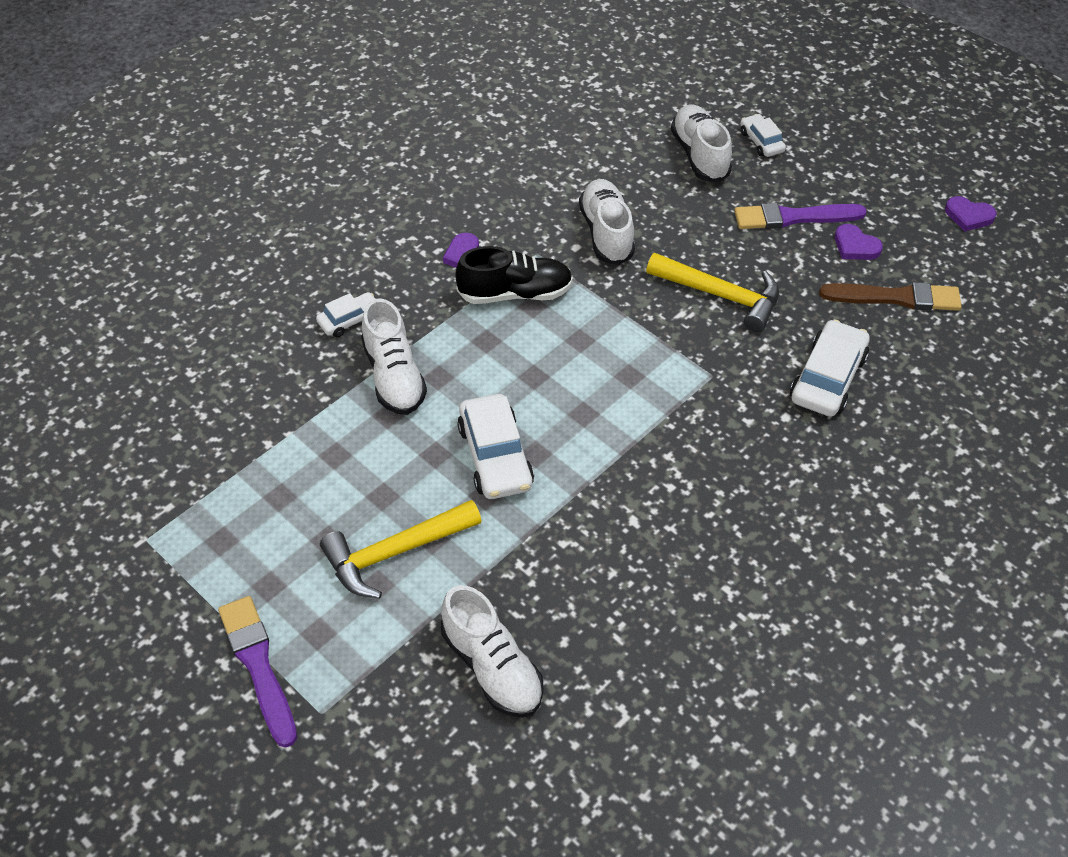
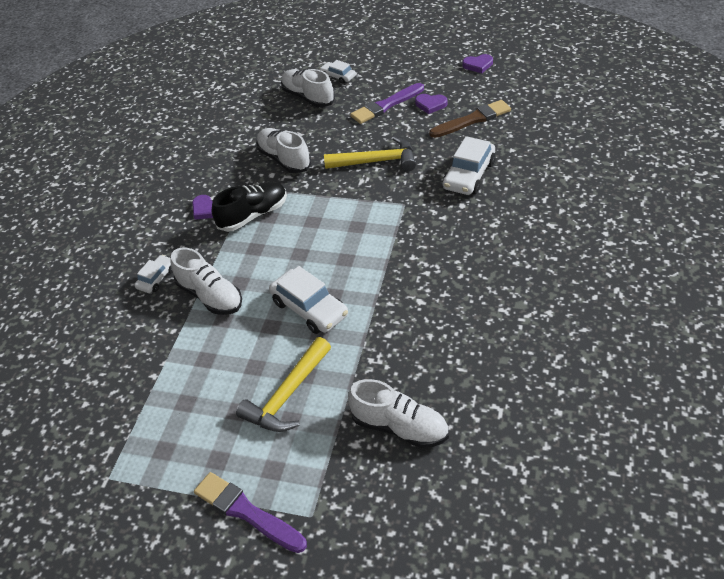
camera: 25 degrees left, 5 degrees down
(827, 378) = (469, 175): white car -> white car turned 150 degrees counterclockwise

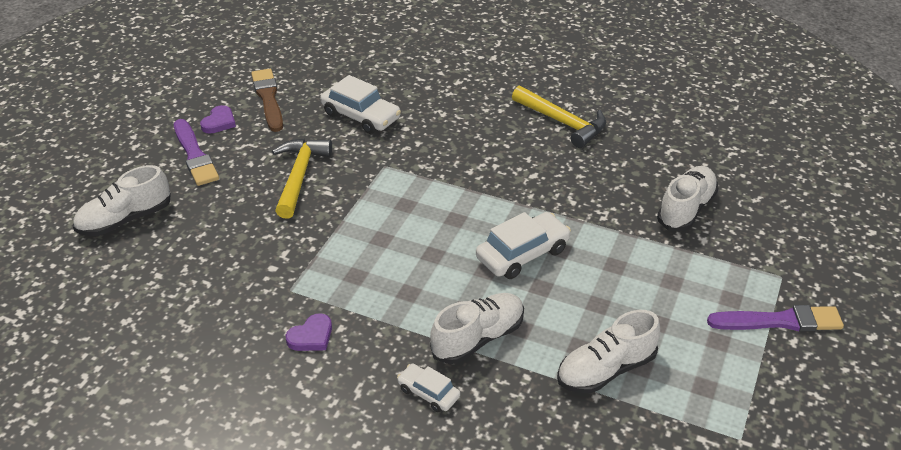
camera: 85 degrees left, 5 degrees down
(246, 512) = (779, 321): purple brush -> purple brush turned 135 degrees counterclockwise
(253, 215) = (346, 290): black shoe -> none
(284, 159) = (248, 253): white shoe -> white shoe (605, 370)
(287, 395) = (640, 281): yellow hammer -> yellow hammer (562, 122)
(338, 76) = (98, 188): white car -> none
(478, 65) = (169, 78): purple heart -> none

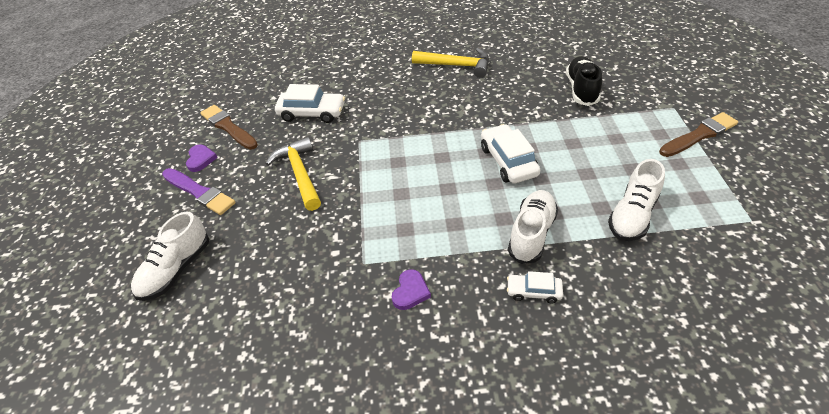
camera: 25 degrees left, 5 degrees up
(522, 254) = (508, 161): white car -> white car turned 45 degrees counterclockwise
(686, 209) = (581, 89): white shoe -> black shoe
(779, 321) = (699, 135): purple brush -> brown brush

